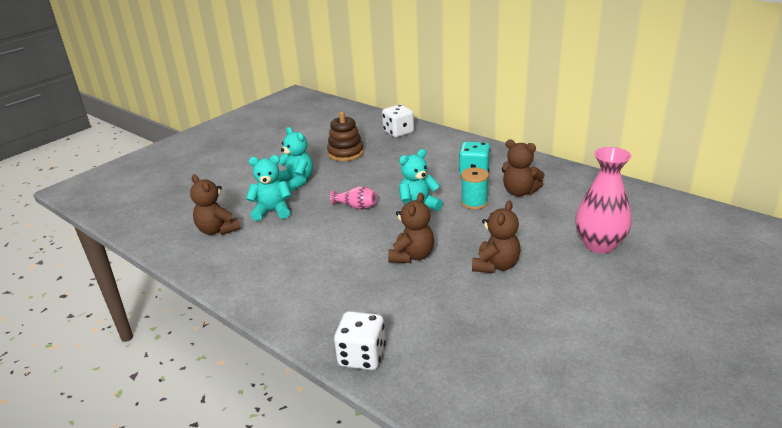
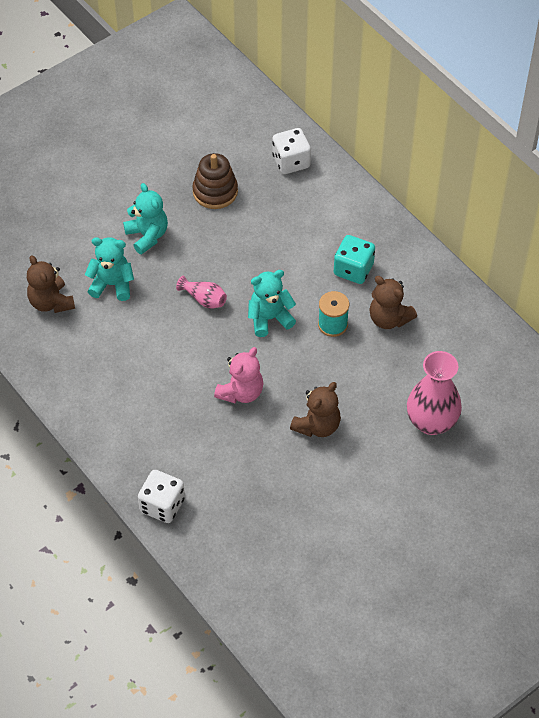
camera: 10 degrees right, 25 degrees up
(412, 256) = (241, 392): brown teddy bear -> pink teddy bear

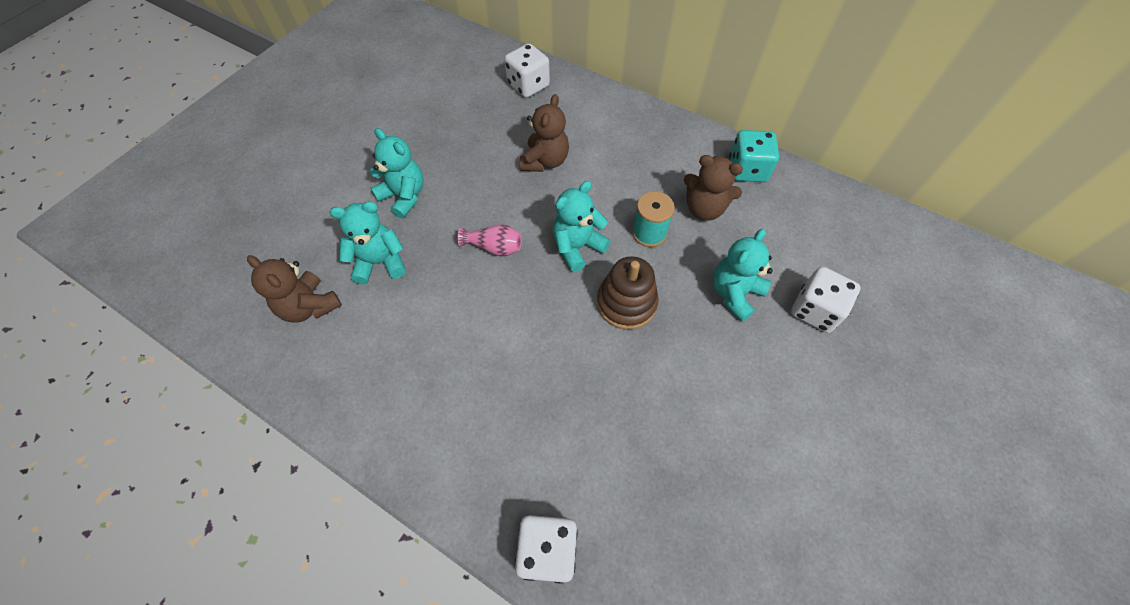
camera: 20 degrees left, 5 degrees up
(215, 192) = (462, 132): brown stacking toy -> brown stacking toy (626, 303)
(241, 392) = (583, 346): pink teddy bear -> none
(317, 426) = (692, 359): brown teddy bear -> brown teddy bear (545, 161)
(353, 269) = (641, 169): turquoise dice -> turquoise dice (747, 170)
(375, 391) = (734, 293): none -> turquoise teddy bear
(431, 422) = (815, 310): pink vase -> white dice

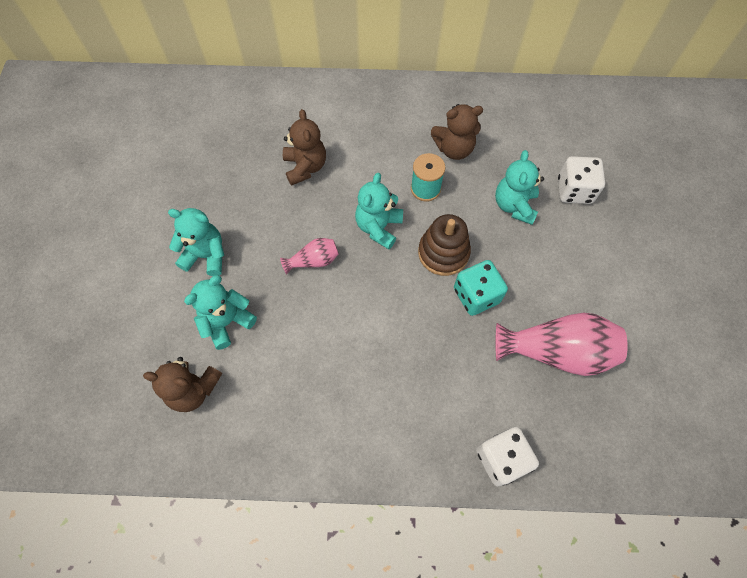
camera: 30 degrees left, 5 degrees up
(528, 85) = (245, 104): white dice -> none
(685, 470) = (556, 351): none -> pink vase
(747, 170) = (466, 101): turquoise dice -> turquoise dice (476, 295)

